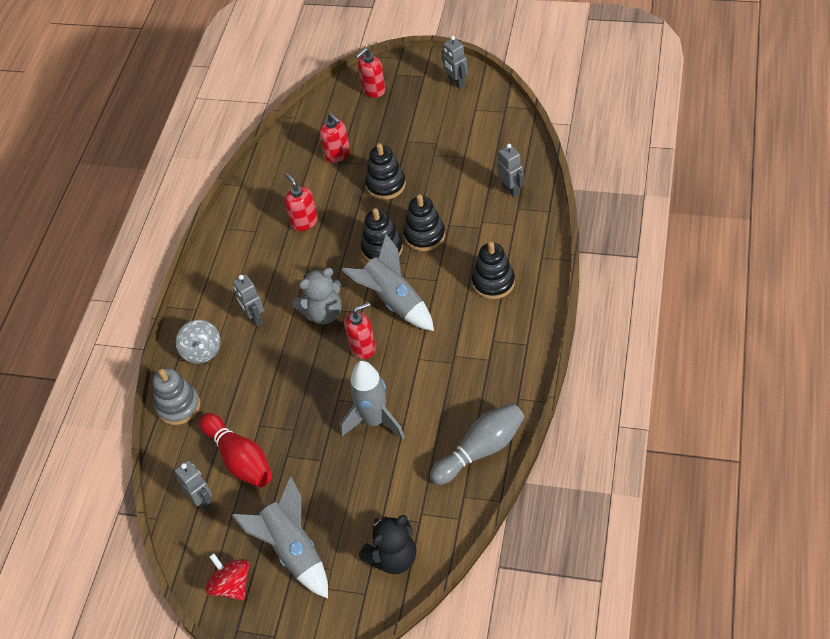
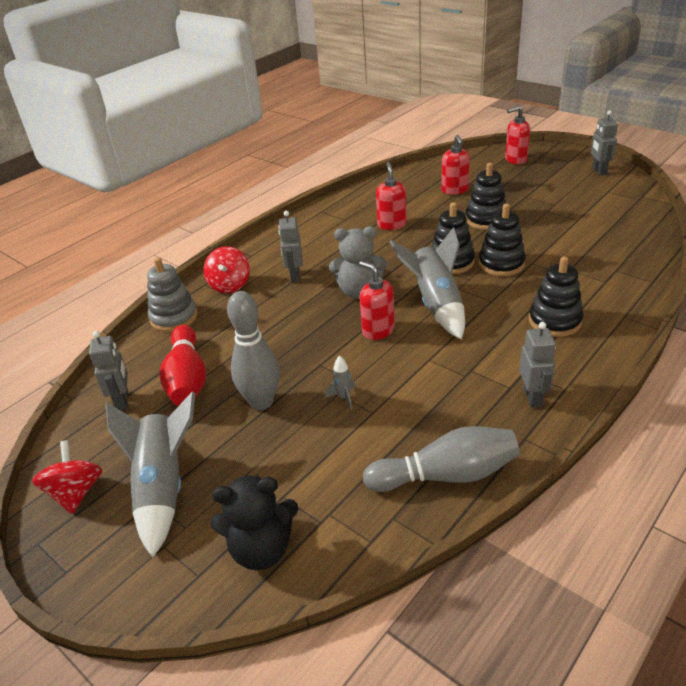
camera: 25 degrees right, 15 degrees down
(202, 351) = (230, 285): grey spinning top -> red spinning top
(315, 452) = (261, 402): none -> grey bowling pin
(363, 347) = (378, 330): red soap dispenser -> red soap dispenser turned 135 degrees counterclockwise
(375, 421) = (343, 397): grey rocket -> grey rocket, size x0.41
(511, 190) = (616, 254): grey robot -> grey robot (533, 397)

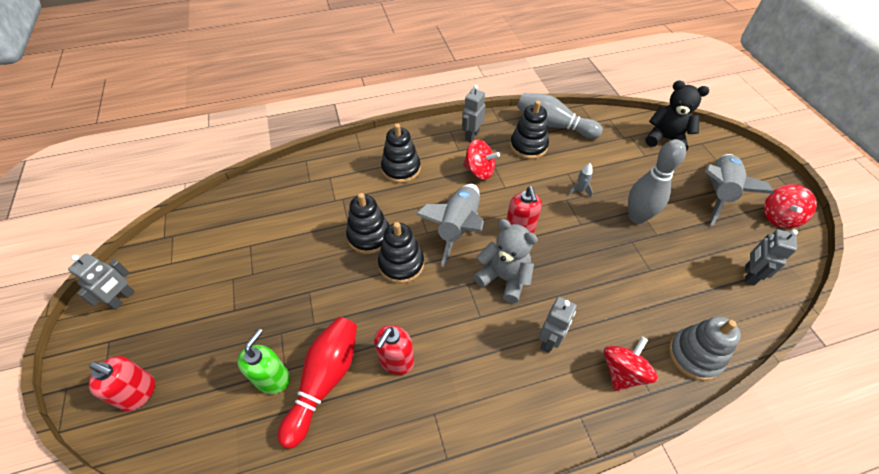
camera: 150 degrees left, 15 degrees up
(187, 379) = (690, 267): red bowling pin -> red bowling pin (325, 381)
(455, 190) = (273, 378): red soap dispenser -> green soap dispenser
(474, 361) = (479, 171): none -> red spinning top
(486, 219) = (310, 300): black stacking toy -> black stacking toy (528, 146)

